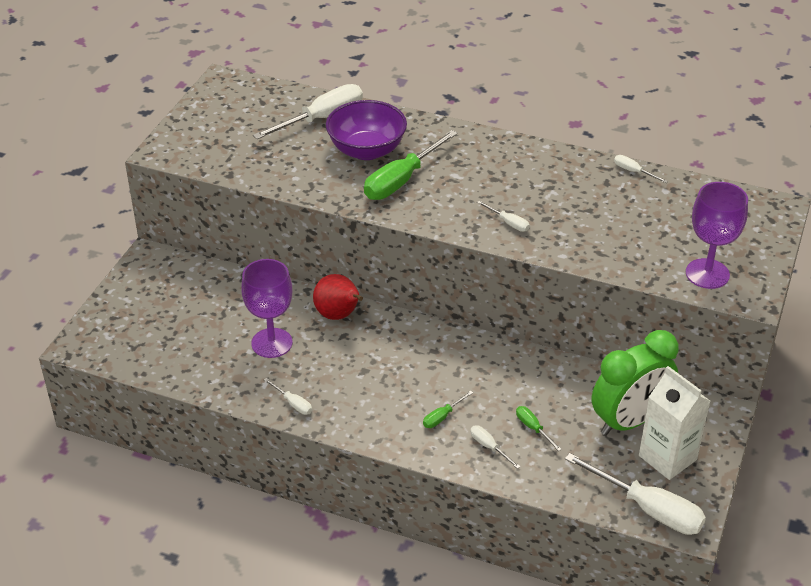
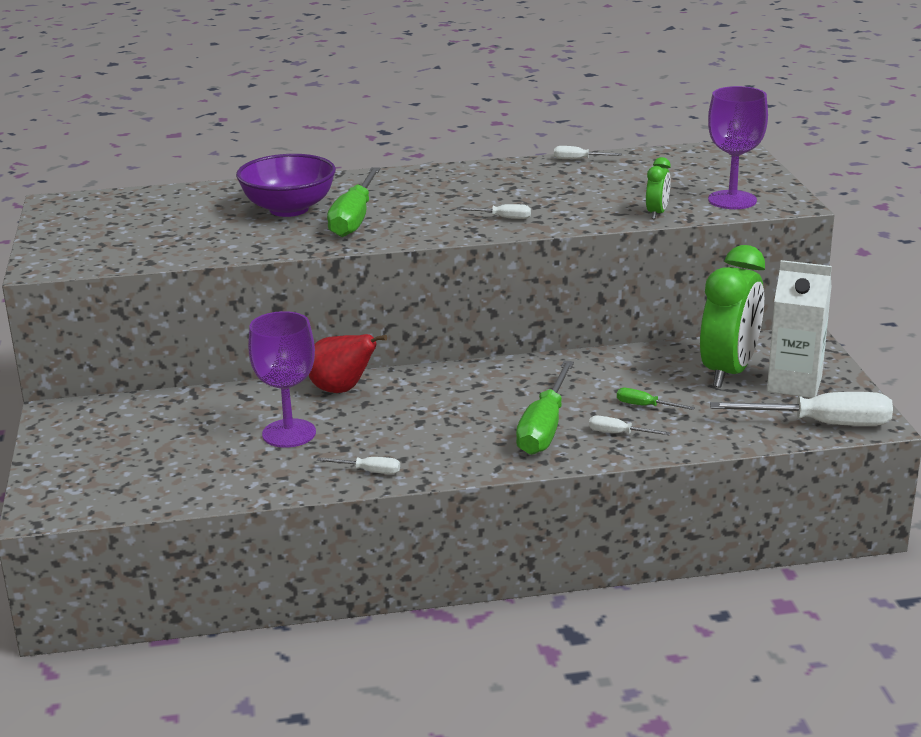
camera: 30 degrees left, 15 degrees down
(322, 119) = (209, 201): white screwdriver -> none
(442, 417) = (544, 428): green screwdriver -> green screwdriver, size x2.18
(630, 266) = (657, 213): none -> green clock

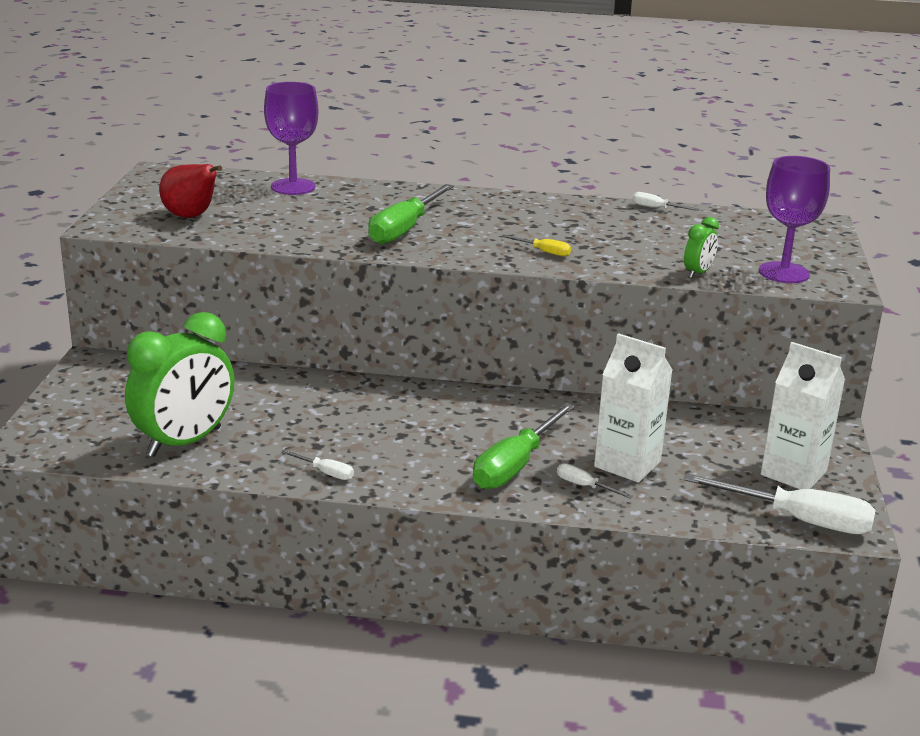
camera: 15 degrees right, 0 degrees up
(289, 209) = (352, 211): purple bowl -> none
(289, 433) = (276, 421): purple goblet -> purple goblet (293, 187)
(342, 390) = (349, 390): red pear -> red pear (191, 216)
(503, 218) = (544, 252): white screwdriver -> yellow screwdriver
(645, 406) = (627, 464): green screwdriver -> white carton
(729, 372) = (733, 446): green clock -> green clock (184, 442)

